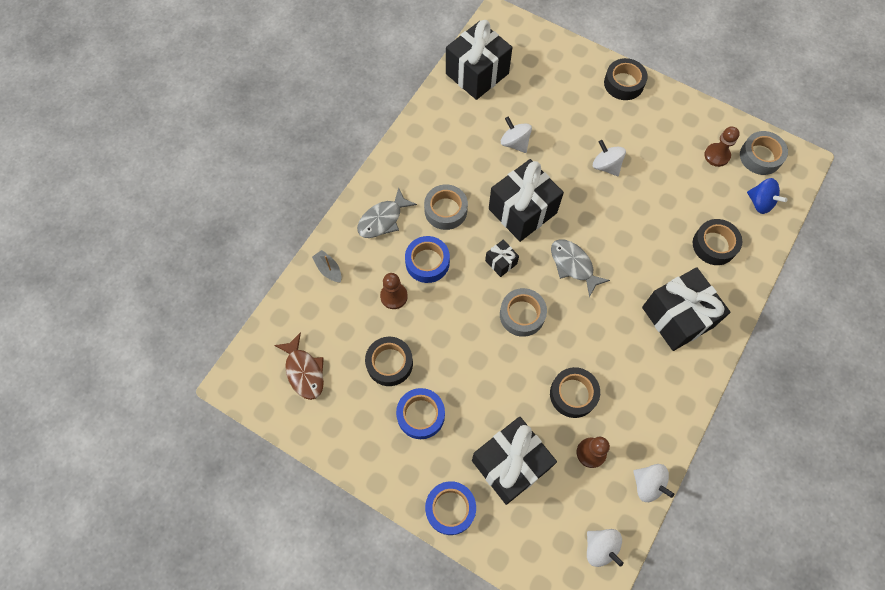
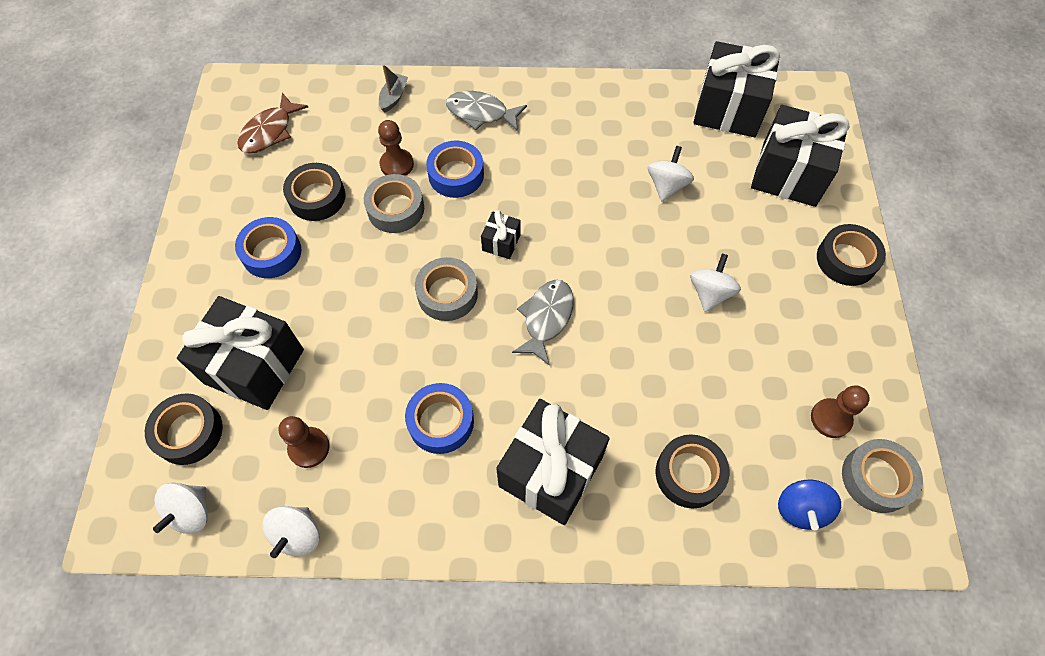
camera: 60 degrees right, 5 degrees down
(445, 210) = (531, 161): grey tape -> grey tape (395, 209)
(450, 508) = (176, 330): blue tape -> blue tape (441, 421)
(522, 211) = (582, 233): black gift -> black gift (789, 174)
(573, 394) = (375, 394): black tape -> black tape (189, 432)

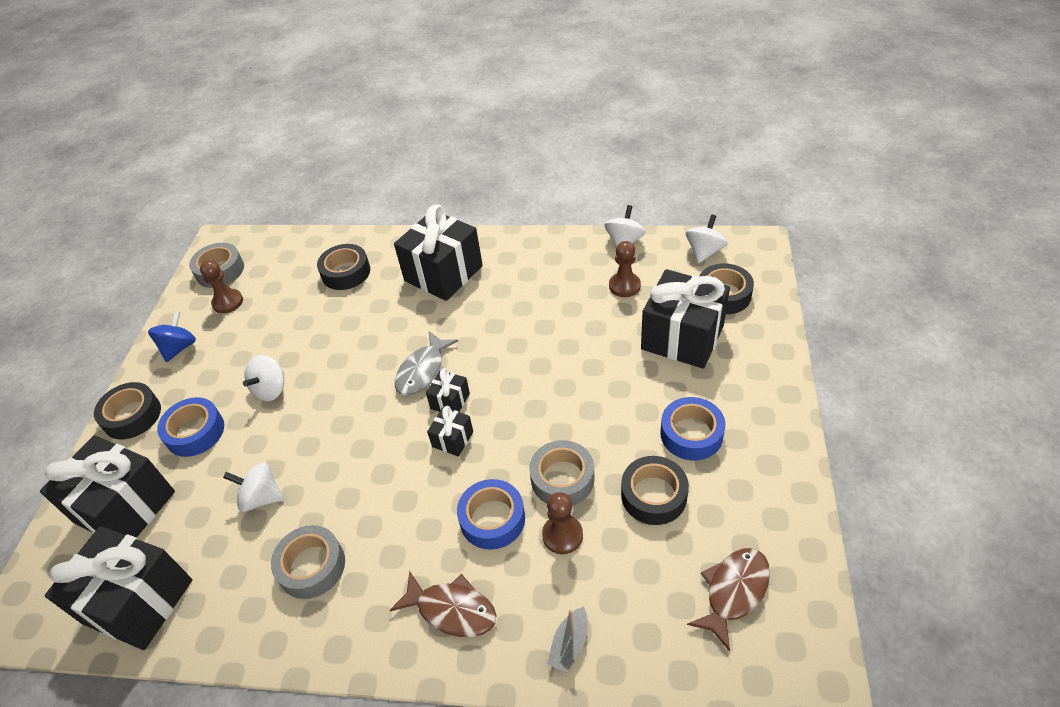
camera: 170 degrees left, 15 degrees down
(441, 421) = (522, 301): blue tape -> blue tape (195, 432)
(447, 294) = (511, 392): grey tape -> grey tape (311, 566)
(481, 113) = (452, 610): grey fish -> brown fish
(510, 282) = (450, 401): none -> black gift
(666, 185) = (261, 498): white spinning top -> white spinning top turned 75 degrees clockwise
(800, 509) = (280, 256): blue spinning top -> blue spinning top (179, 348)

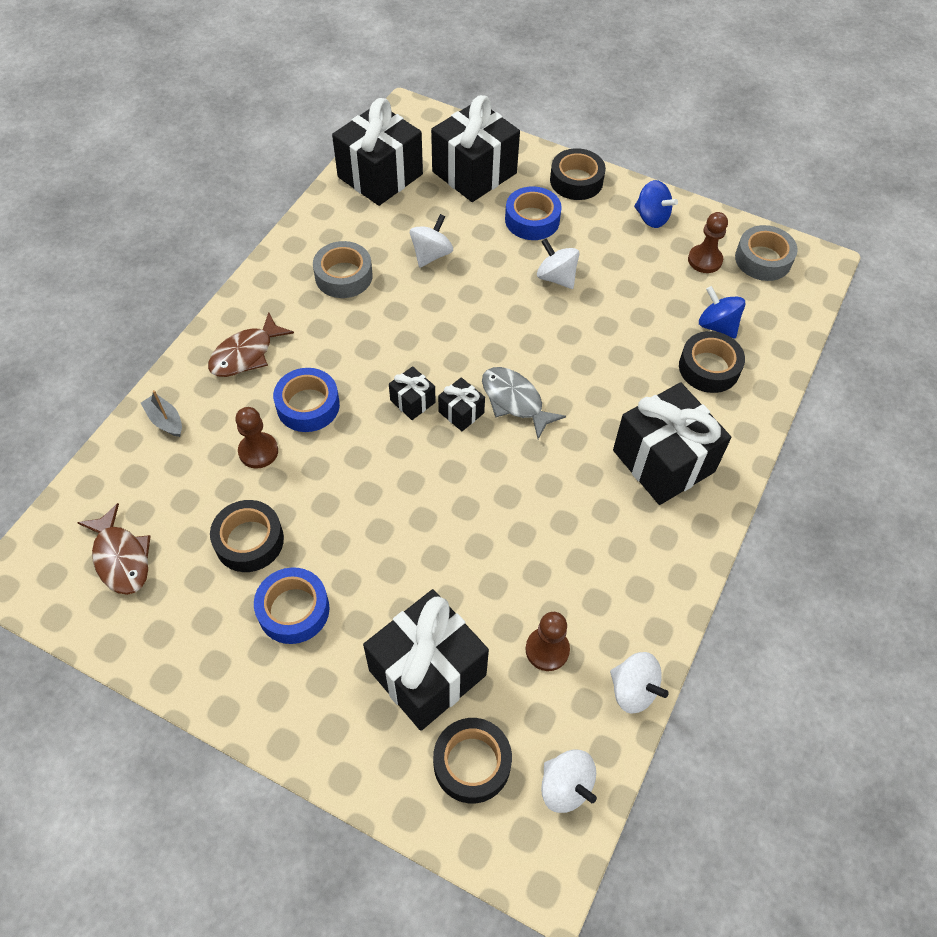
camera: 105 degrees right, 10 degrees up
(300, 278) = (717, 325): none -> blue spinning top
(562, 478) = (314, 473): grey tape -> none

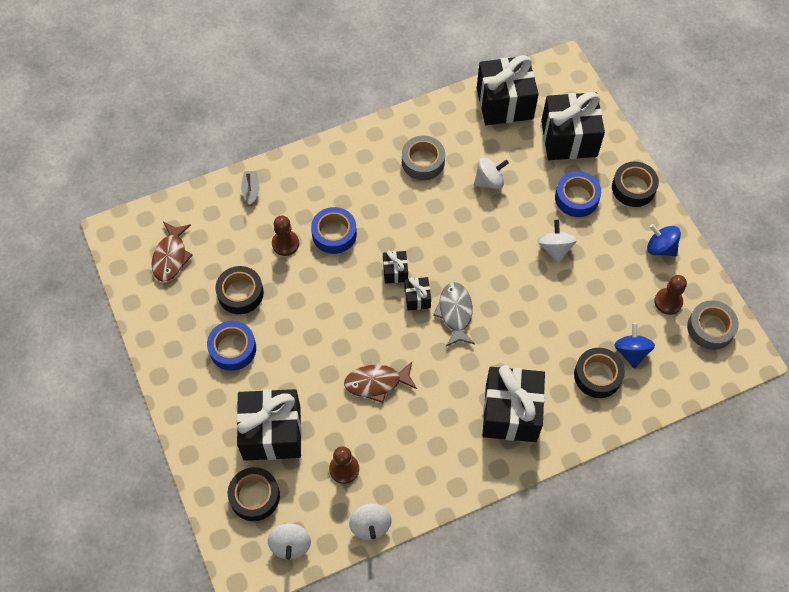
camera: 40 degrees right, 5 degrees up
(246, 354) = (325, 177): brown fish -> brown fish (377, 383)
(651, 218) = (660, 248): blue spinning top -> blue spinning top turned 135 degrees clockwise

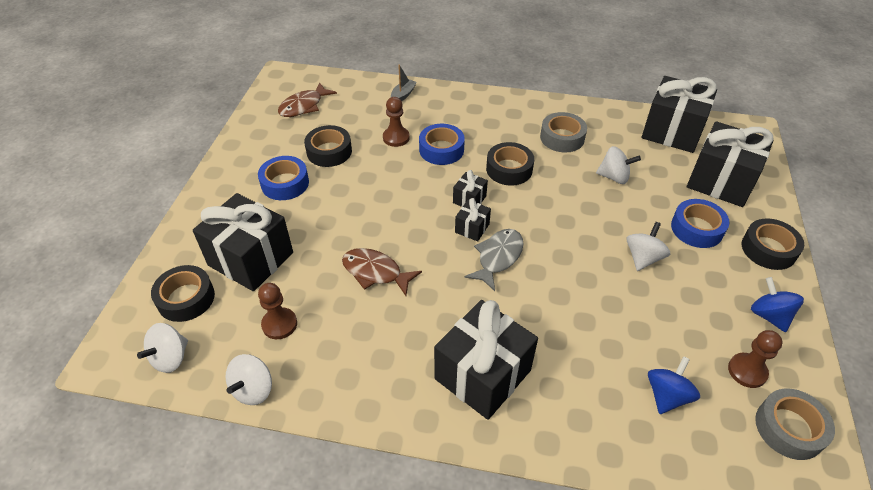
camera: 35 degrees right, 15 degrees down
(597, 375) = (609, 396): black tape -> black tape (509, 169)

